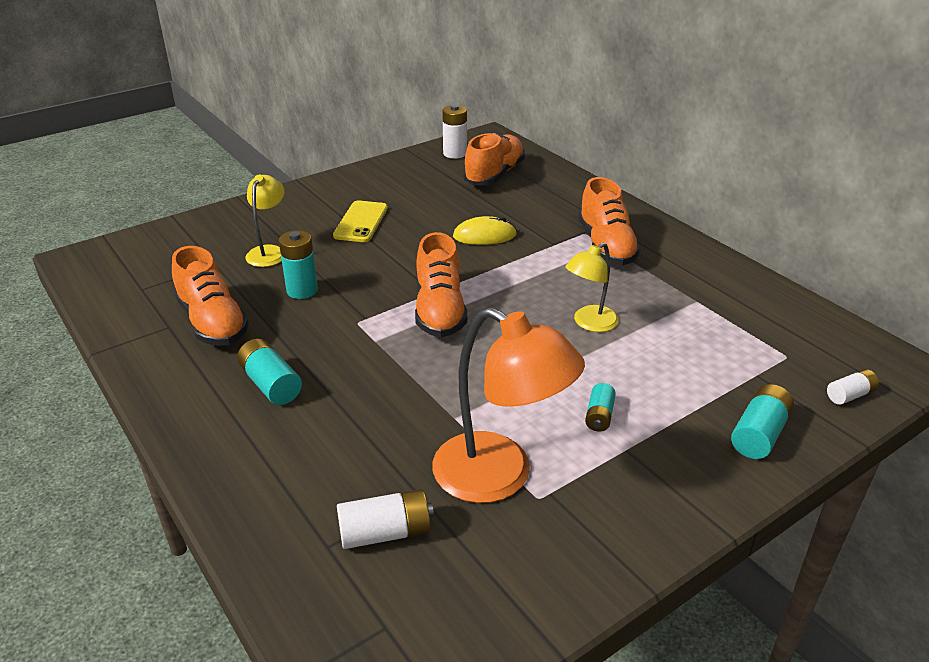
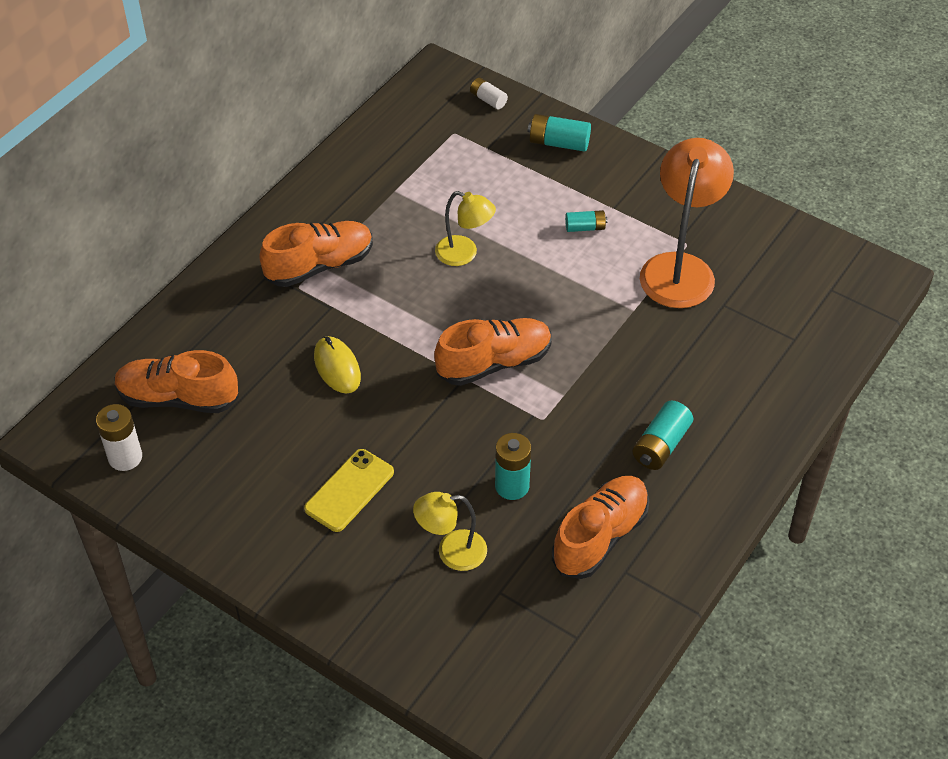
camera: 110 degrees left, 15 degrees up
(361, 222) = (349, 490): yellow phone -> yellow phone turned 45 degrees counterclockwise
(385, 532) = (765, 313): white battery -> none

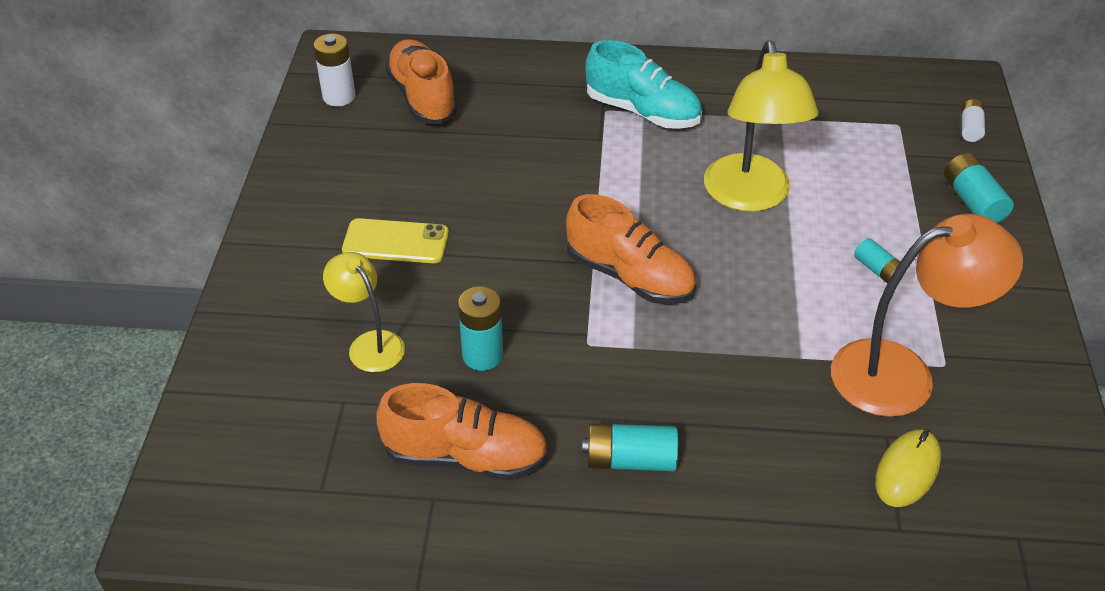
camera: 60 degrees right, 5 degrees down
(319, 265) = (643, 112): orange shoe -> turquoise shoe
(337, 367) = (533, 173): yellow mouse -> yellow mouse (907, 470)
(464, 254) = (749, 197): yellow lamp -> yellow lamp, size x1.77

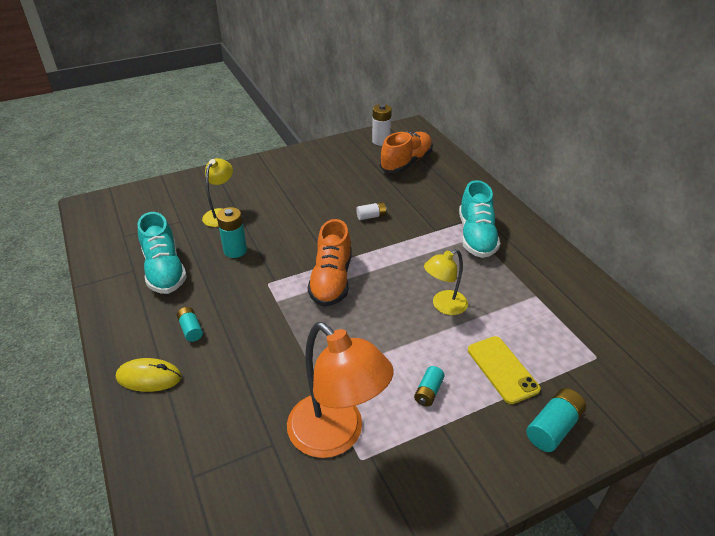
camera: 60 degrees right, 5 degrees down
(396, 242) = (294, 195): yellow phone -> yellow phone (502, 369)
(466, 456) = (164, 270): orange shoe -> turquoise shoe
(630, 460) = (191, 329): turquoise battery -> turquoise battery, size x0.64
(749, 197) = (444, 306): yellow lamp -> yellow lamp, size x0.57
(907, 470) = (247, 465): yellow mouse -> yellow mouse (149, 377)
(970, 128) = (640, 401): white battery -> white battery (371, 216)

